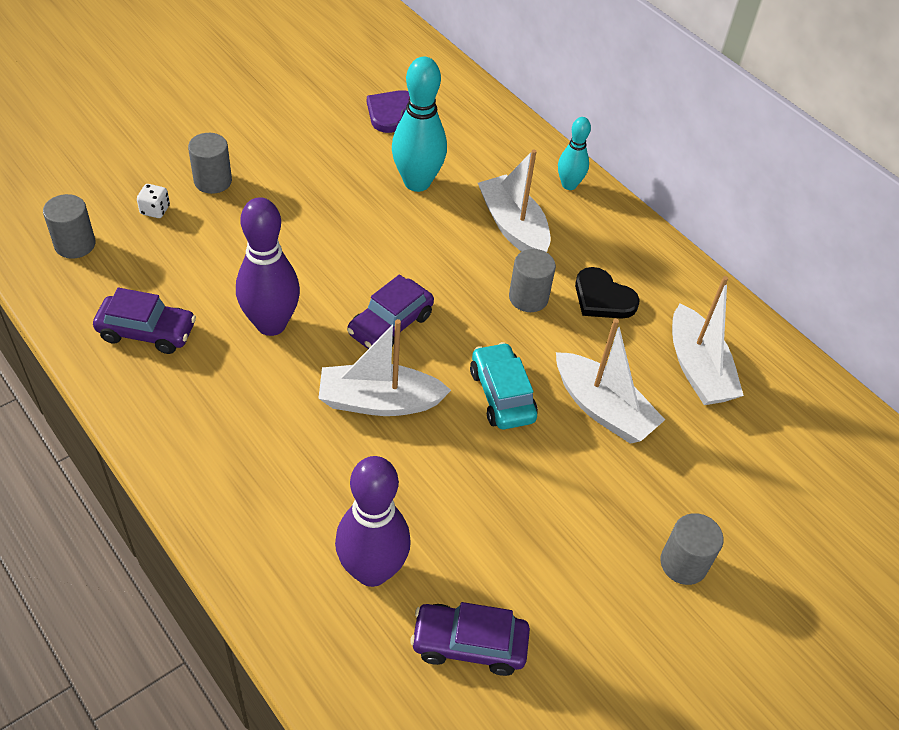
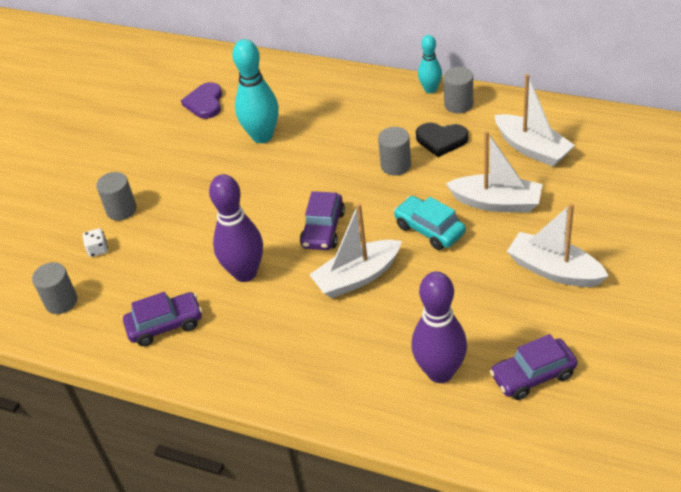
camera: 20 degrees left, 5 degrees down
(513, 227) = (349, 129): white boat -> white boat (554, 270)
(569, 185) = (362, 85): turquoise bowling pin -> turquoise bowling pin (430, 89)
(683, 563) = (615, 258): grey cylinder -> grey cylinder (458, 104)

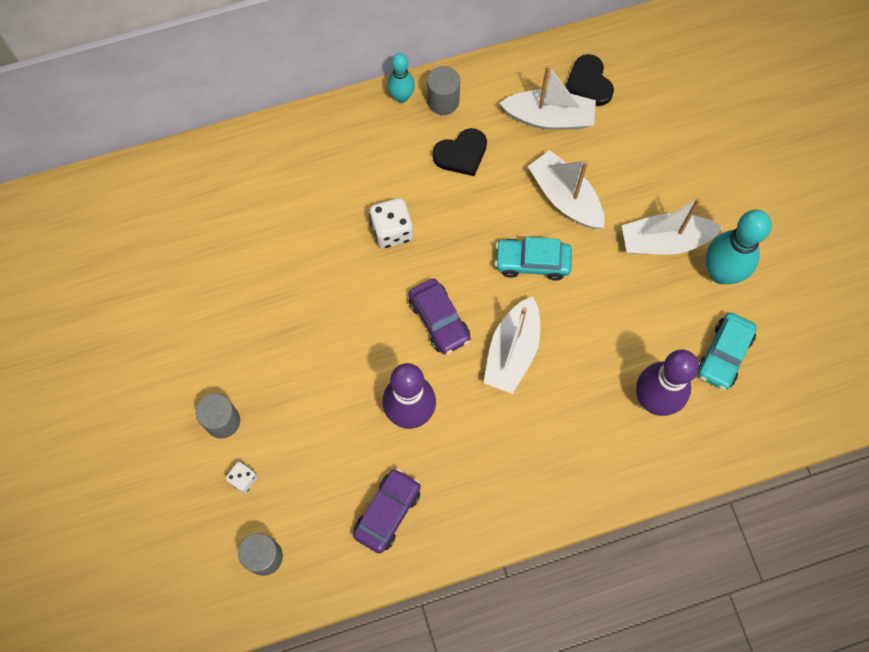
camera: 45 degrees left, 25 degrees up
(205, 103) = (184, 241): purple heart -> none
(262, 136) = (284, 248): turquoise bowling pin -> turquoise bowling pin (720, 273)
(344, 161) = (392, 231): none -> white dice
(395, 165) = (444, 208): grey cylinder -> none
(496, 202) = (565, 198): white boat -> white boat turned 105 degrees counterclockwise
(533, 375) = (723, 355): purple car -> turquoise car
(586, 141) = (589, 83): none -> black heart

